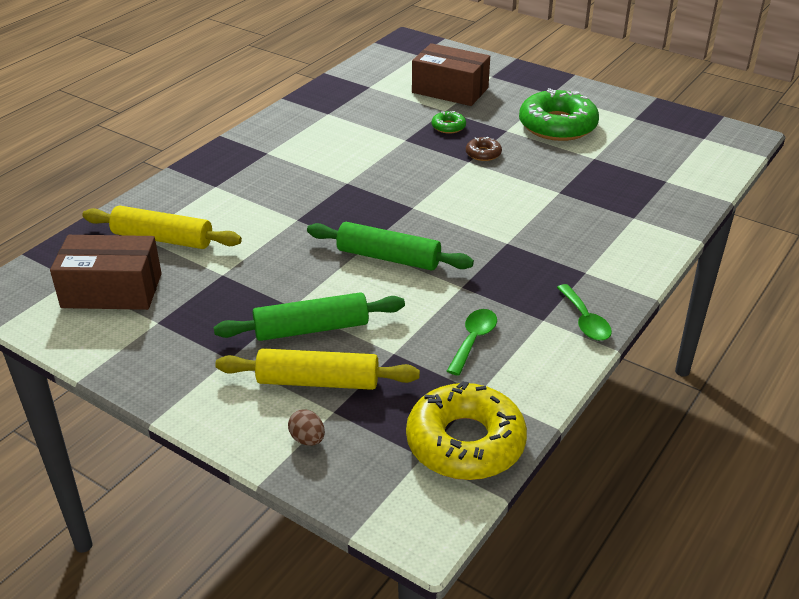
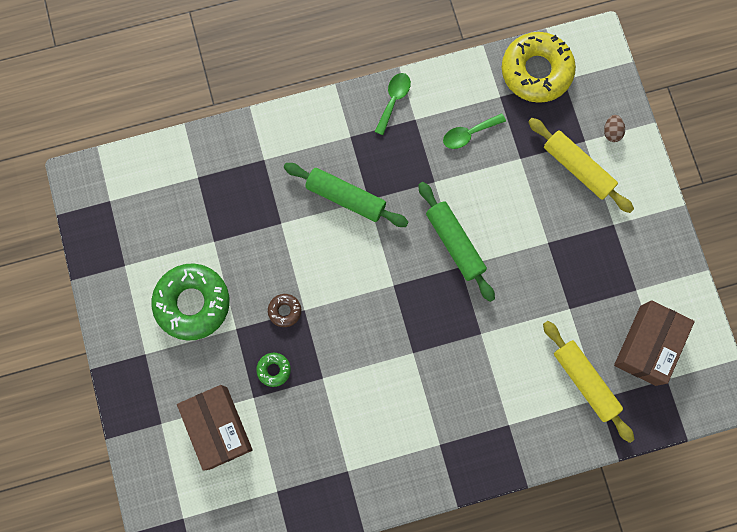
camera: 140 degrees left, 40 degrees up
(112, 290) = (648, 345): brown box -> brown box turned 75 degrees clockwise
(311, 329) = (551, 213): green rolling pin -> green rolling pin (346, 197)

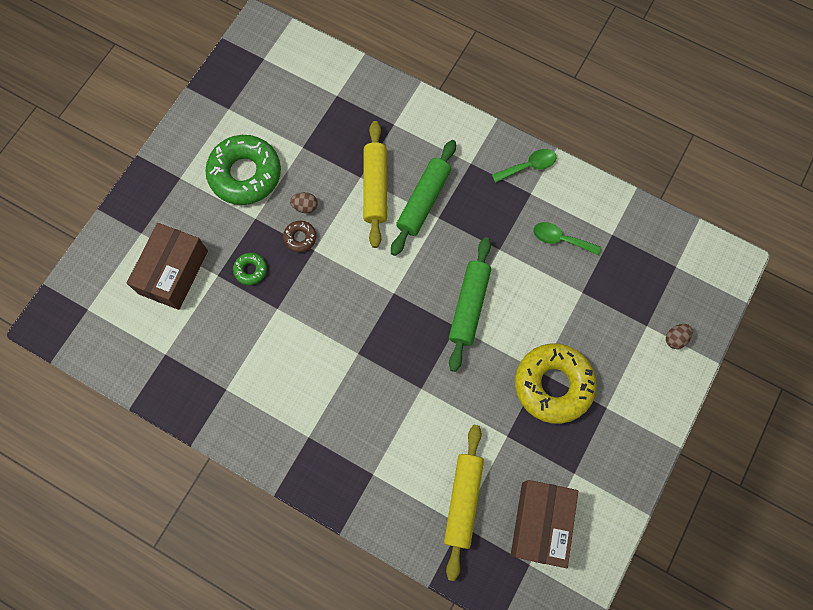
camera: 45 degrees right, 5 degrees down
(264, 284) = (305, 206): none -> brown egg
(346, 197) = (424, 201): green rolling pin -> green rolling pin turned 45 degrees clockwise
(536, 71) = (660, 241): yellow donut -> yellow donut (553, 385)
(577, 168) = (620, 340): yellow rolling pin -> yellow rolling pin (375, 188)
(648, 345) = (540, 523): brown box -> brown box turned 60 degrees counterclockwise

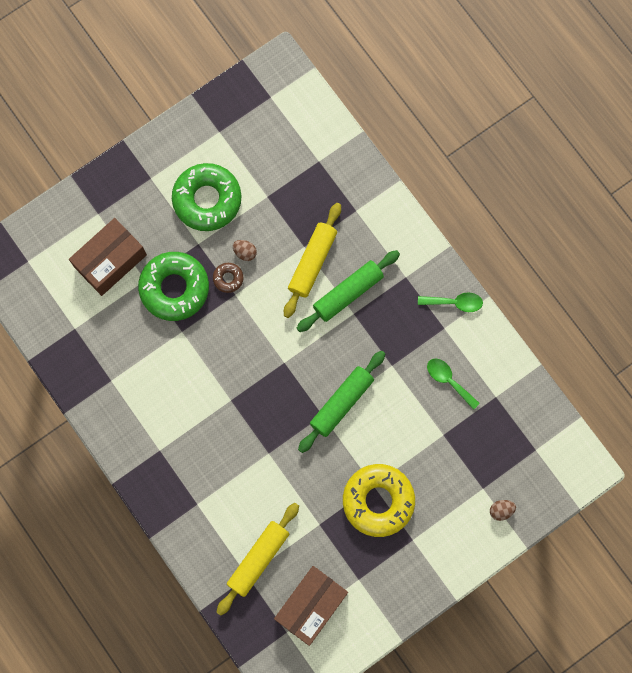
camera: 25 degrees right, 5 degrees up
(250, 270) = (174, 288): green donut -> green donut, size x2.28

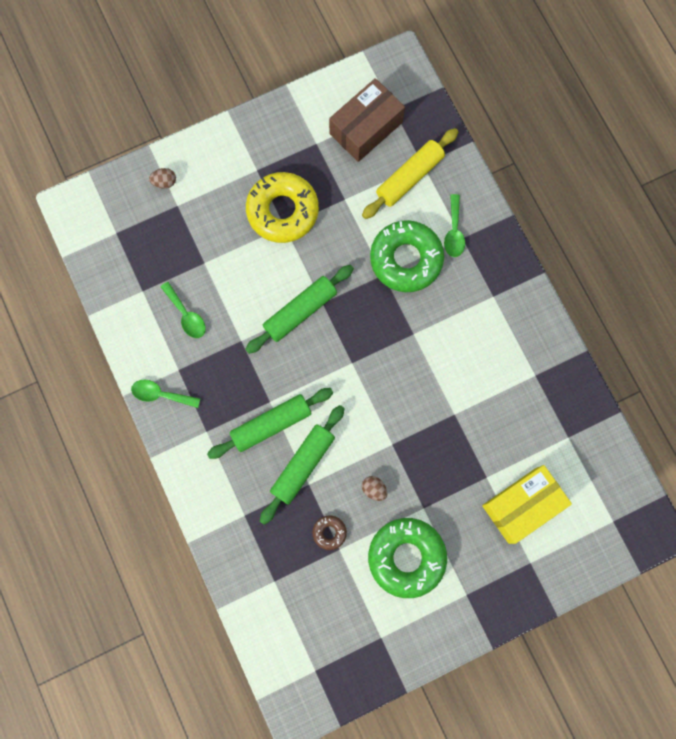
camera: 170 degrees left, 0 degrees up
(110, 261) = (522, 505): brown box -> yellow box
(174, 288) = (456, 462): green donut -> green donut (406, 259)
(206, 509) = (454, 232): none -> green spoon
(228, 278) = (396, 463): brown donut -> brown donut (329, 532)
(312, 262) = (303, 465): yellow rolling pin -> green rolling pin

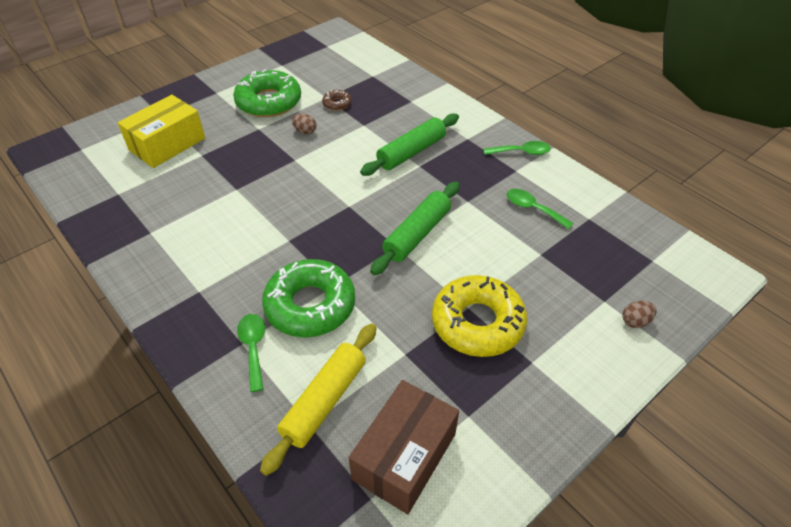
camera: 165 degrees right, 30 degrees down
(303, 465) = (373, 134): green rolling pin -> none

